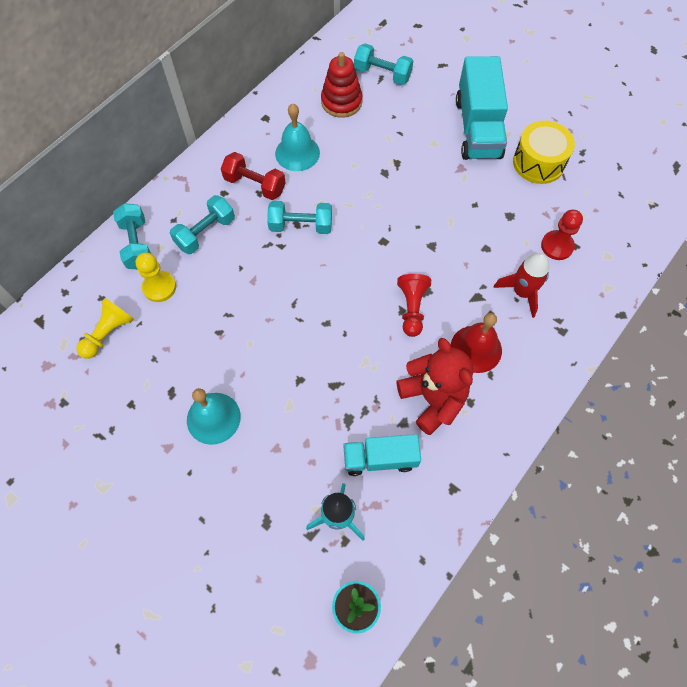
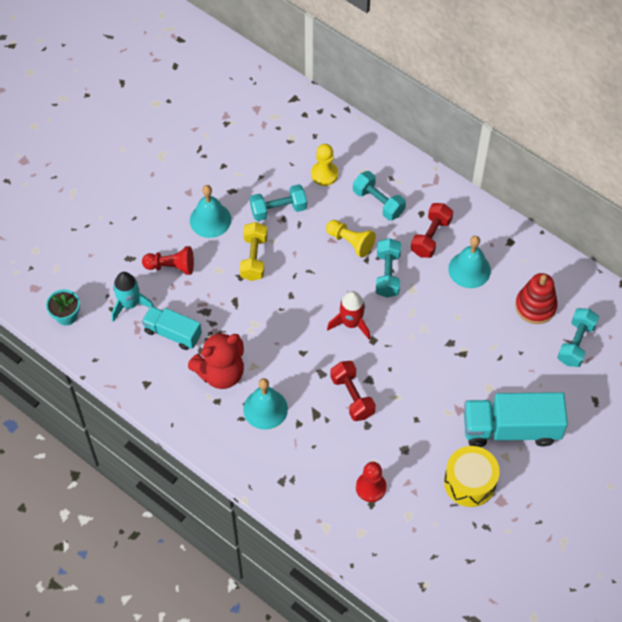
camera: 90 degrees right, 5 degrees down
(108, 333) = (282, 144): yellow pawn -> yellow pawn (350, 242)
(137, 244) = (365, 154): turquoise dumbbell -> turquoise dumbbell (278, 209)
(273, 364) = (254, 258): none -> yellow dumbbell
(380, 459) = (172, 333): turquoise truck -> turquoise truck turned 60 degrees counterclockwise
(412, 308) = (304, 360): red pawn -> red pawn (171, 266)
(453, 262) = (352, 396): none -> red dumbbell
(476, 348) = (265, 409): red bell -> turquoise bell
(522, 292) = (320, 451): red rocket -> red rocket (351, 323)

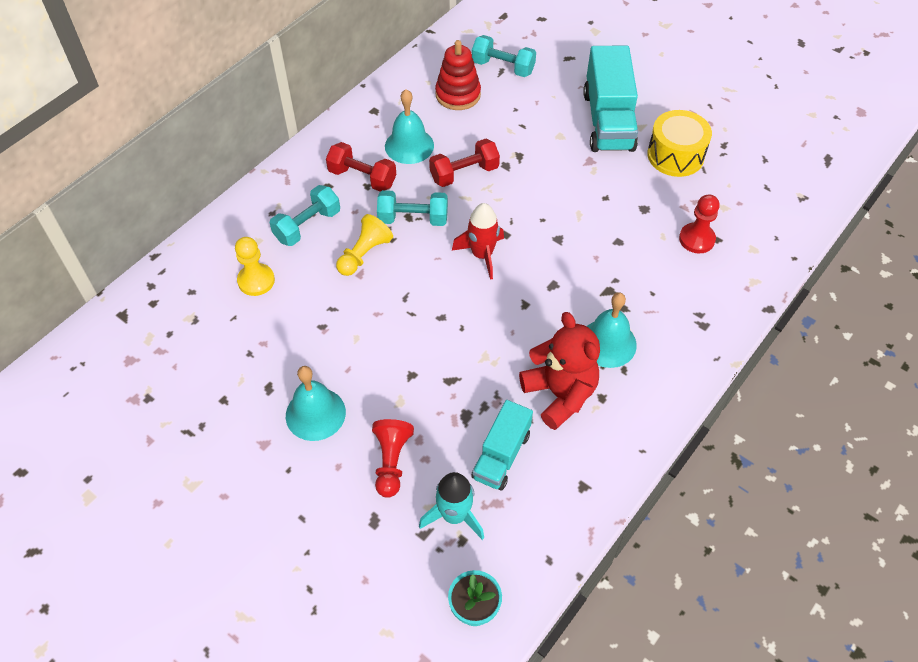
camera: 90 degrees left, 5 degrees down
(254, 258) = (382, 359): yellow dumbbell -> none
(278, 209) = (306, 331): turquoise dumbbell -> none
(352, 396) = (582, 255): red dumbbell -> red dumbbell (464, 173)

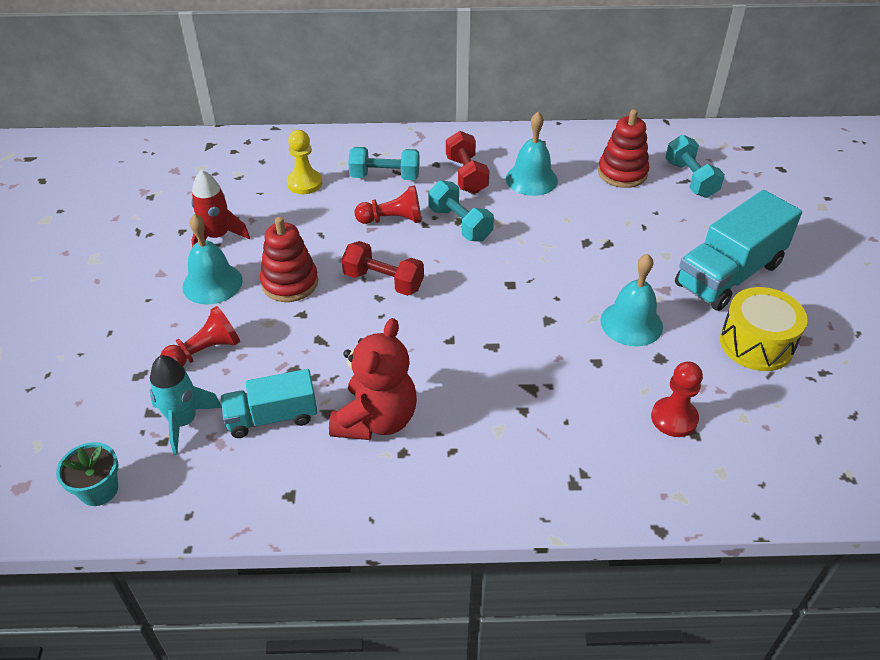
camera: 50 degrees right, 10 degrees down
(364, 254) = (392, 220): yellow pawn -> red pawn
(368, 362) = (290, 283): none -> red stacking toy
(464, 173) = (544, 224): red dumbbell -> red dumbbell (383, 281)
(482, 255) = (471, 283): red rocket -> red rocket (217, 237)
(607, 343) = (469, 421): turquoise bell -> turquoise bell (631, 323)

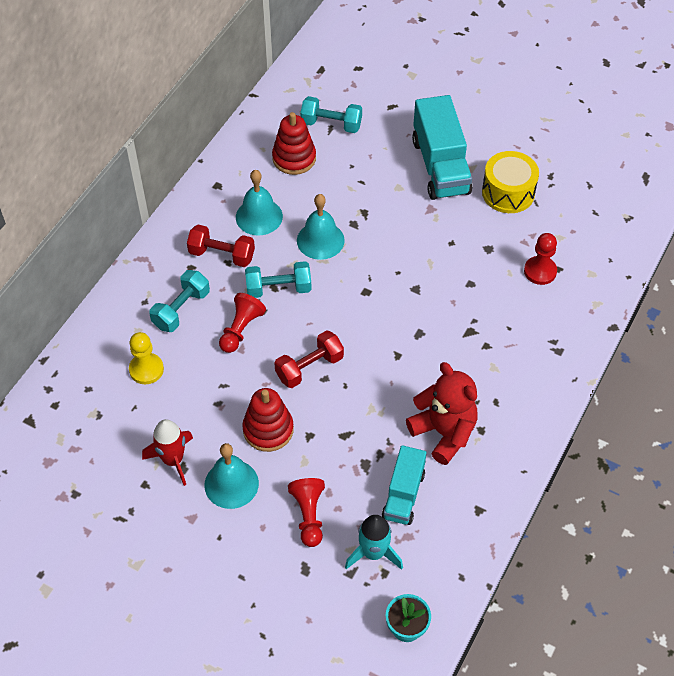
camera: 60 degrees left, 10 degrees up
(631, 323) = (449, 245): turquoise bell -> turquoise bell (320, 240)

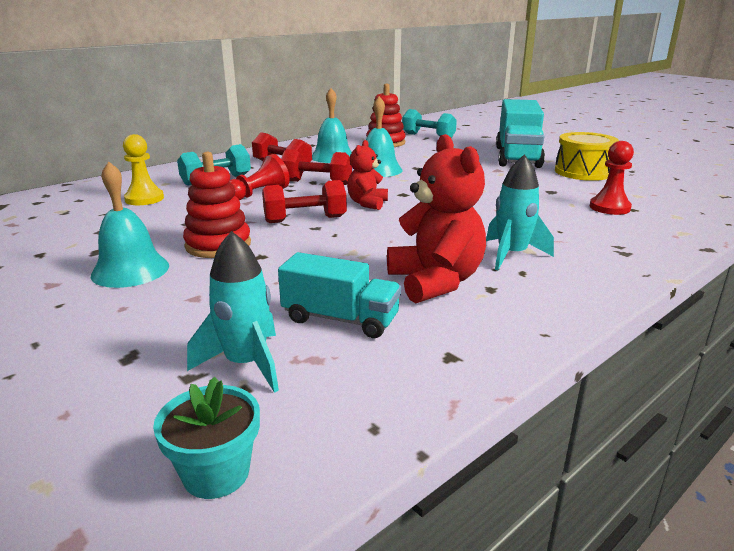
camera: 20 degrees right, 30 degrees down
(173, 460) = (92, 245): red rocket -> none
(278, 288) = (317, 183): turquoise dumbbell -> red dumbbell
(309, 515) = (192, 310): red pawn -> none
(344, 321) = (367, 203): none -> red teddy bear
(403, 495) = (340, 319): turquoise truck -> turquoise truck turned 105 degrees counterclockwise
(483, 379) = (512, 255): none -> turquoise rocket

